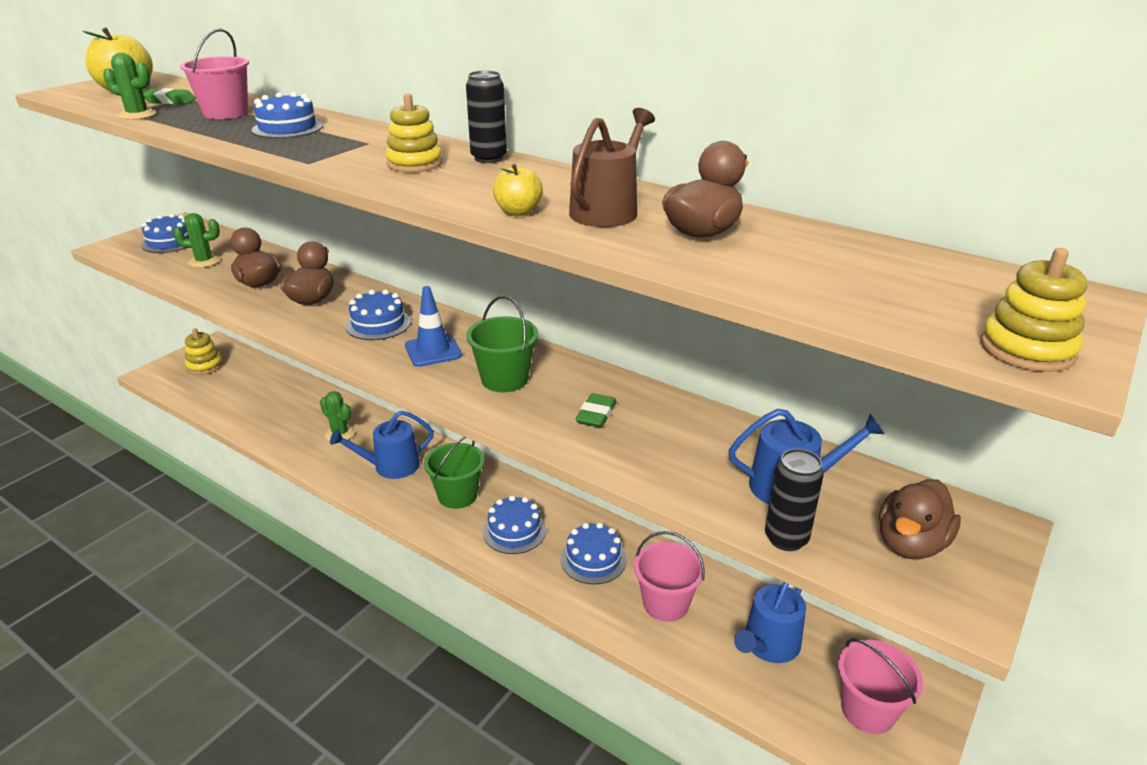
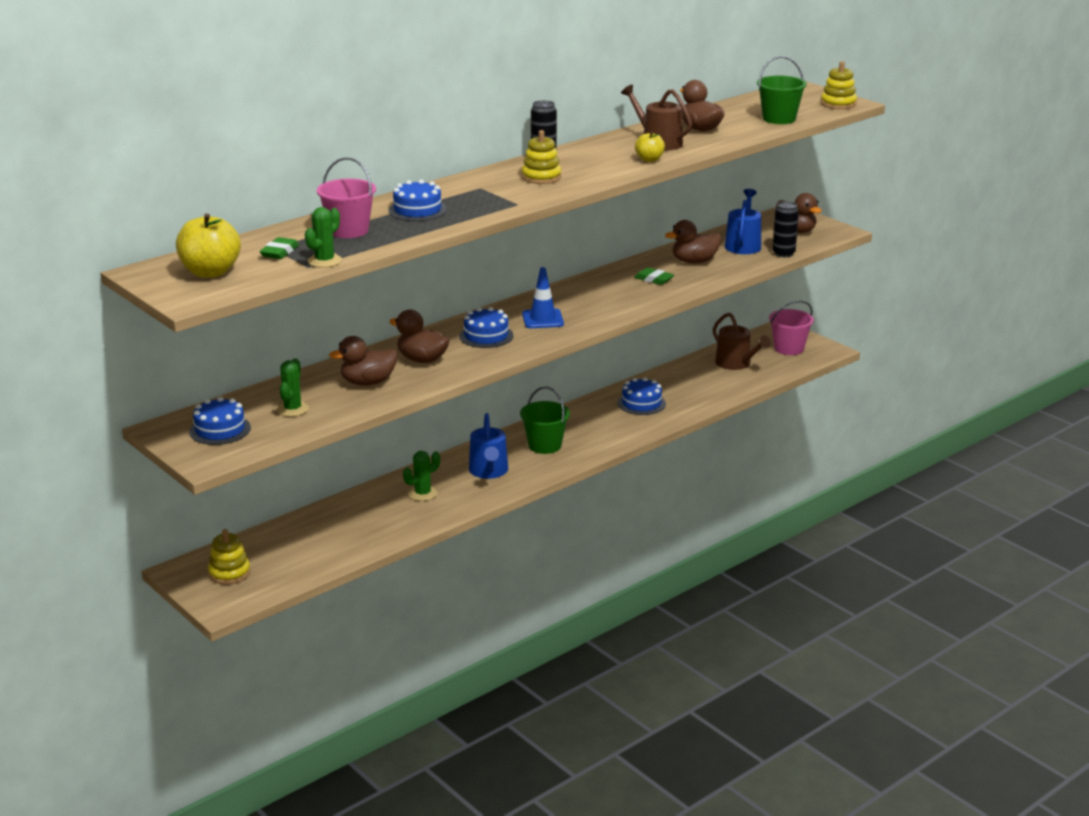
camera: 75 degrees left, 5 degrees down
(504, 379) = (597, 300): green bucket -> green bucket (779, 119)
(514, 531) = (598, 427): blue cake -> none
(665, 603) = (692, 386): pink bucket -> none
(686, 443) = (694, 261): none -> brown duck
(768, 645) = (736, 364): blue watering can -> brown watering can

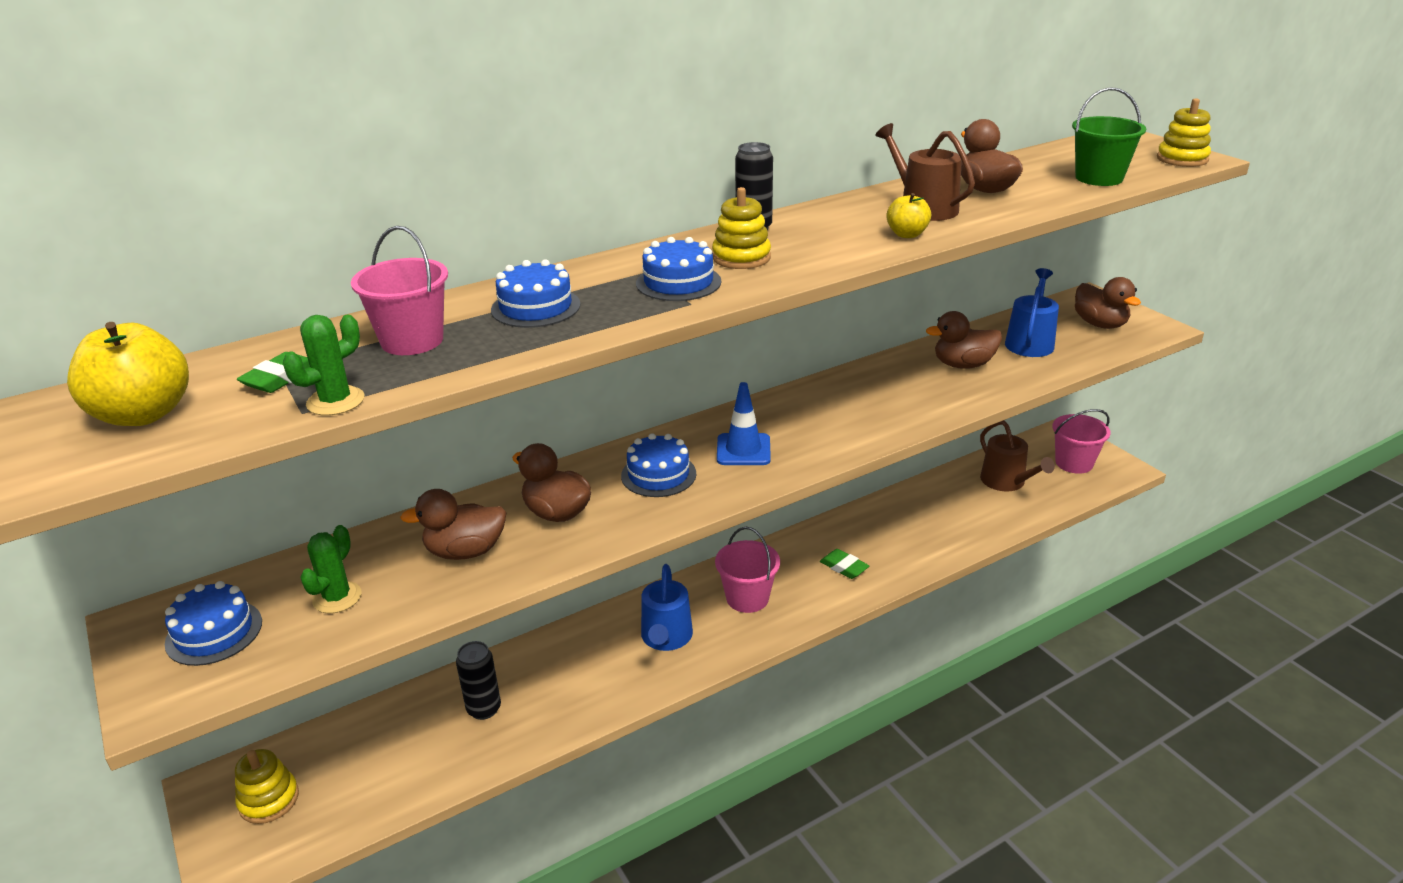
camera: 10 degrees right, 5 degrees up
(422, 494) = (571, 670): green cactus -> none
(544, 445) = (747, 598): green bucket -> pink bucket
(641, 403) = (881, 537): blue cake -> blue cake (678, 282)
(654, 279) = (906, 391): green eraser -> green eraser (844, 567)
(783, 253) = (1085, 359): black can -> black can (484, 709)

